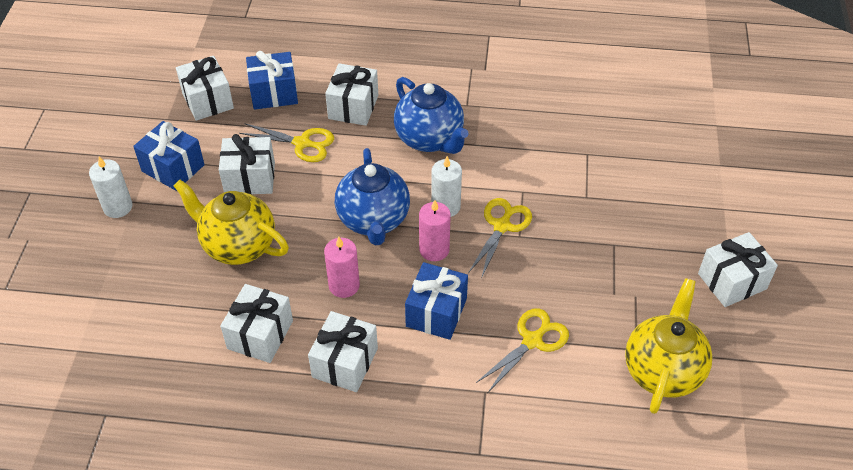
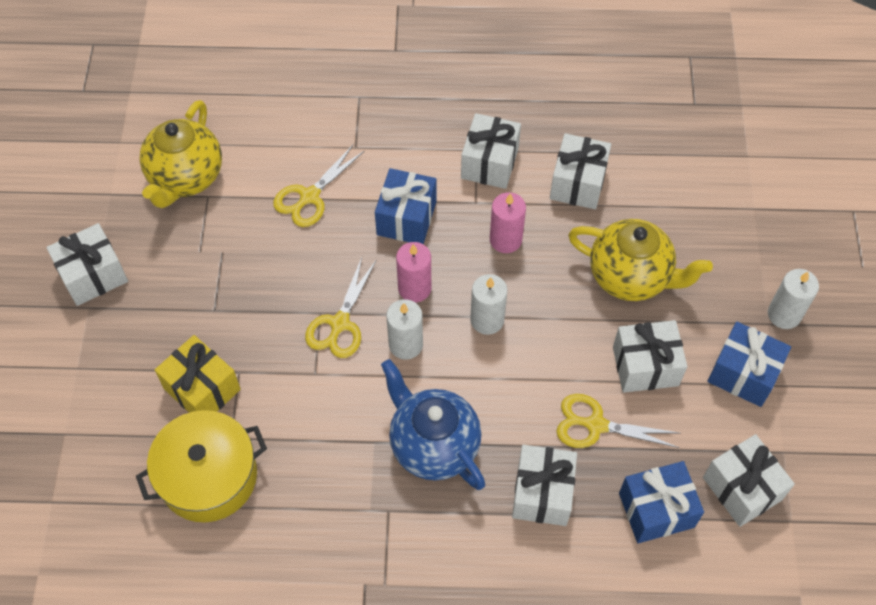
camera: 175 degrees right, 10 degrees up
(373, 220) = (487, 320): blue teapot -> white candle
(601, 132) = (208, 476): none -> yellow pot
(615, 187) = (202, 389): none -> yellow gift

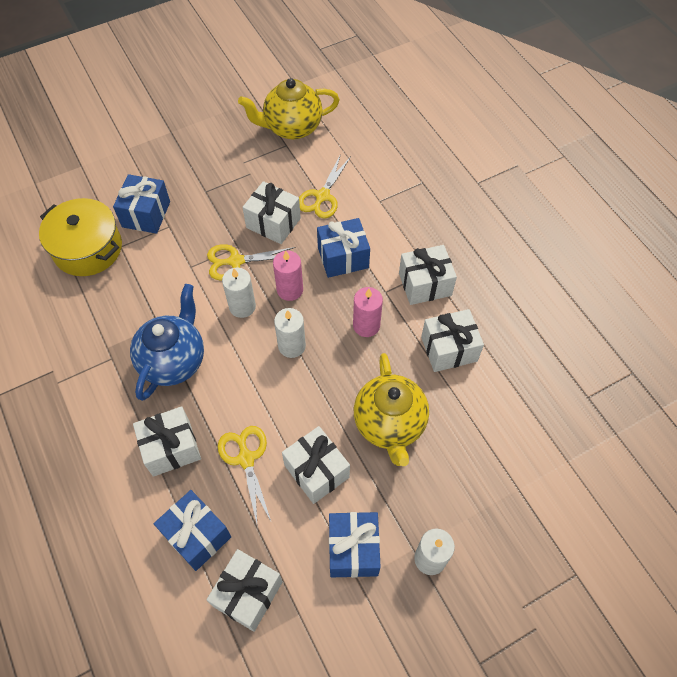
camera: 60 degrees right, 0 degrees up
(93, 275) = (193, 122): white gift -> white gift (273, 223)
(202, 389) = (146, 214): yellow gift -> blue gift
(310, 196) = (322, 196): yellow scissors -> yellow scissors turned 75 degrees counterclockwise

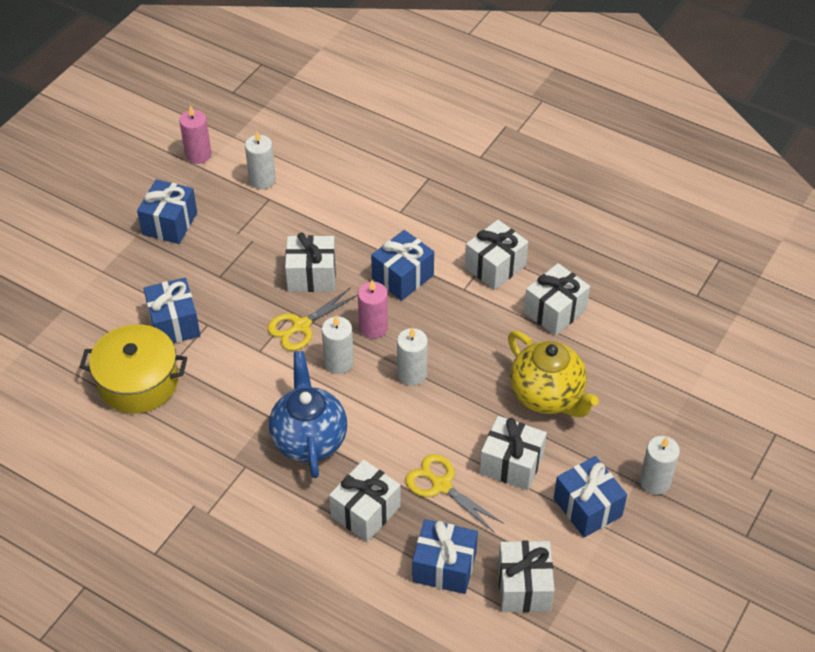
camera: 30 degrees left, 10 degrees down
(200, 133) = (170, 223): none -> blue gift
(292, 128) = (262, 180): yellow teapot -> white candle
(322, 196) = (341, 231): yellow scissors -> none
(366, 325) = (467, 325): pink candle -> pink candle (198, 155)

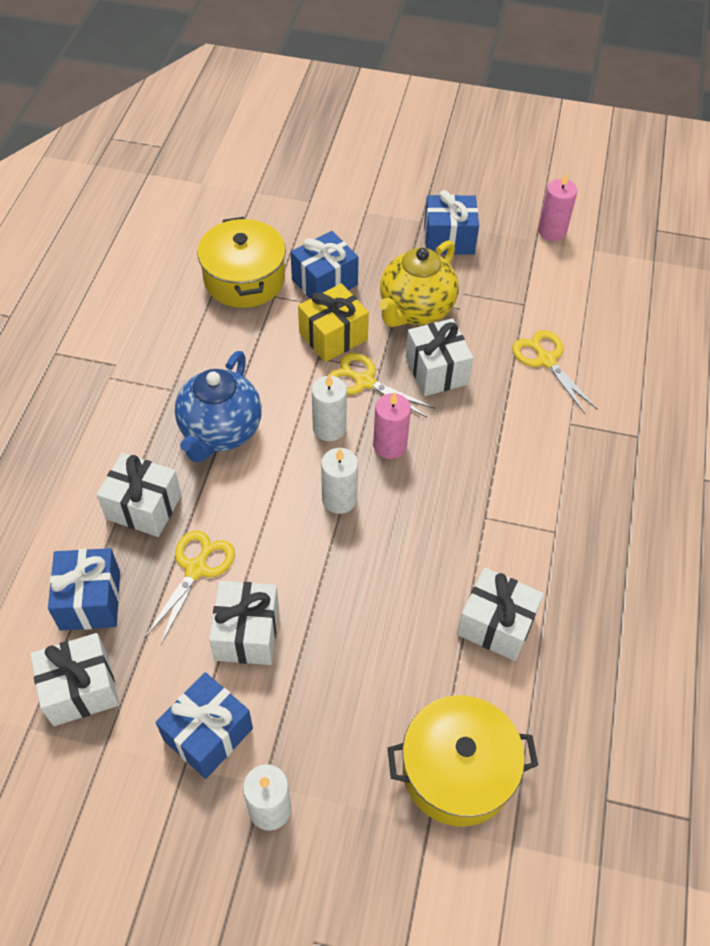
camera: 70 degrees right, 5 degrees up
(241, 334) = (333, 336): none -> yellow gift
(262, 180) = (547, 291): white candle -> none
(309, 439) = (220, 432): blue teapot -> blue teapot turned 135 degrees clockwise
(333, 205) = (546, 360): none -> yellow scissors
(402, 277) = (474, 452): blue gift -> none
(495, 266) = (535, 541): white gift -> none
(547, 396) = (359, 648): yellow teapot -> yellow teapot (415, 310)
(656, 366) = (457, 770): none -> yellow pot

